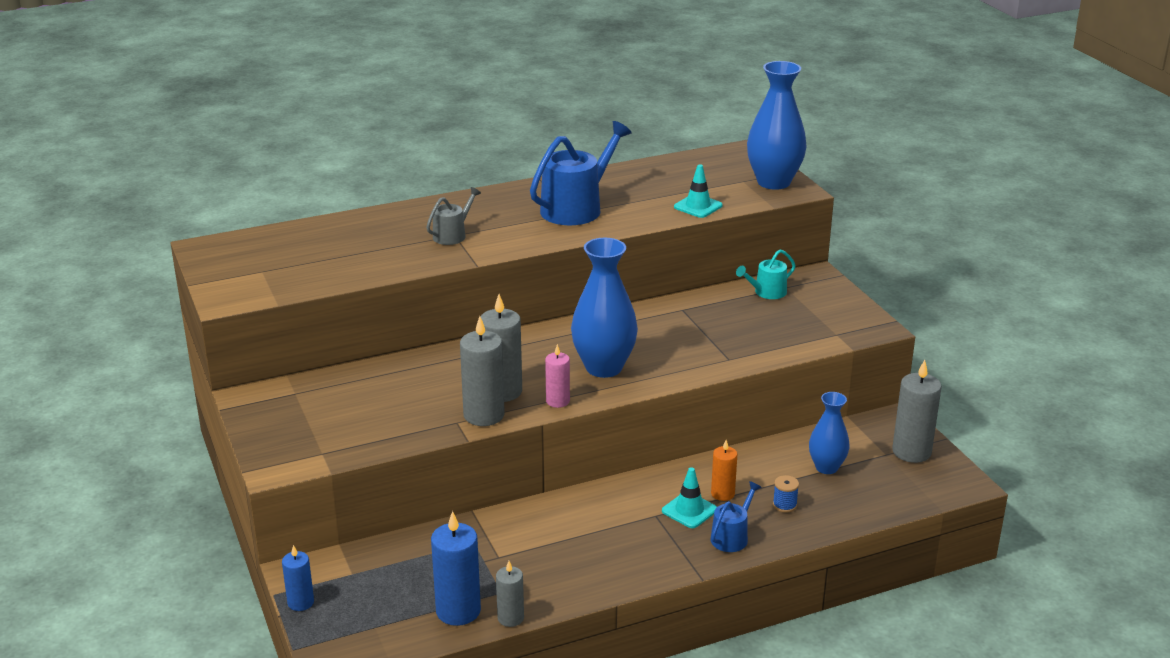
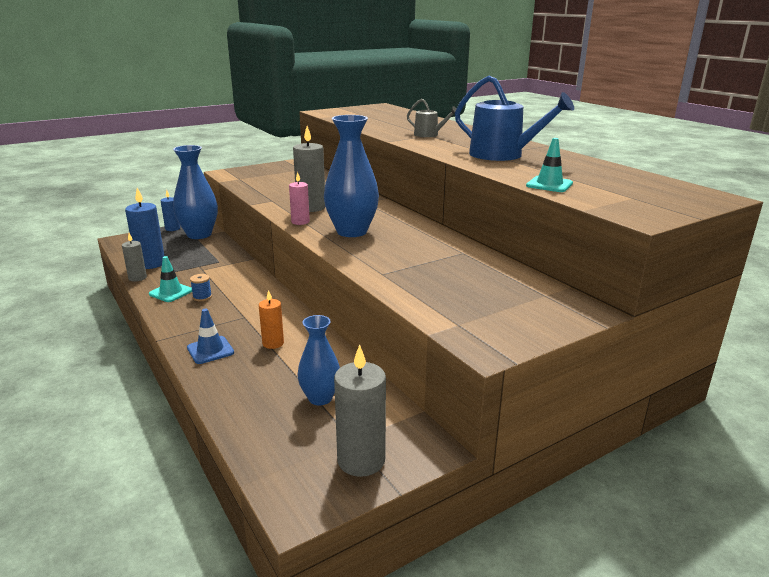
camera: 80 degrees right, 5 degrees down
(484, 415) = (280, 205): grey candle -> none
(689, 510) = (249, 330): turquoise traffic cone -> turquoise traffic cone (171, 292)
(732, 537) = (210, 350): blue watering can -> blue traffic cone
(767, 292) = (524, 286): turquoise watering can -> none
(773, 182) = (648, 208): blue vase -> blue vase (199, 235)
(784, 505) = (255, 375): blue spool -> blue spool (202, 297)

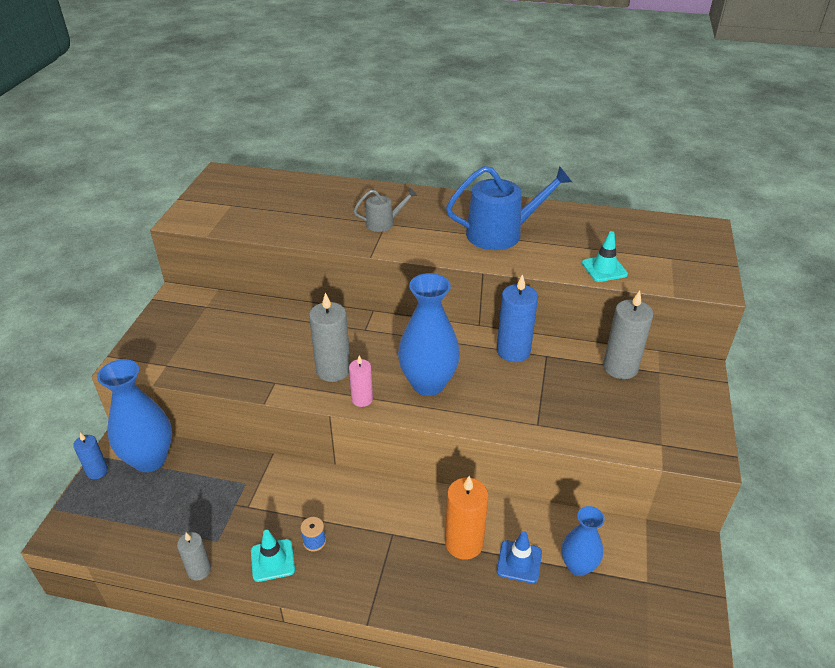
camera: 45 degrees left, 15 degrees up
(150, 263) = (174, 540): blue candle -> blue candle (513, 351)
(210, 350) = (430, 593): blue traffic cone -> blue traffic cone (519, 562)
(273, 343) = (464, 543): orange candle -> orange candle, size x1.69
(361, 460) = (675, 593): grey candle -> grey candle (620, 367)

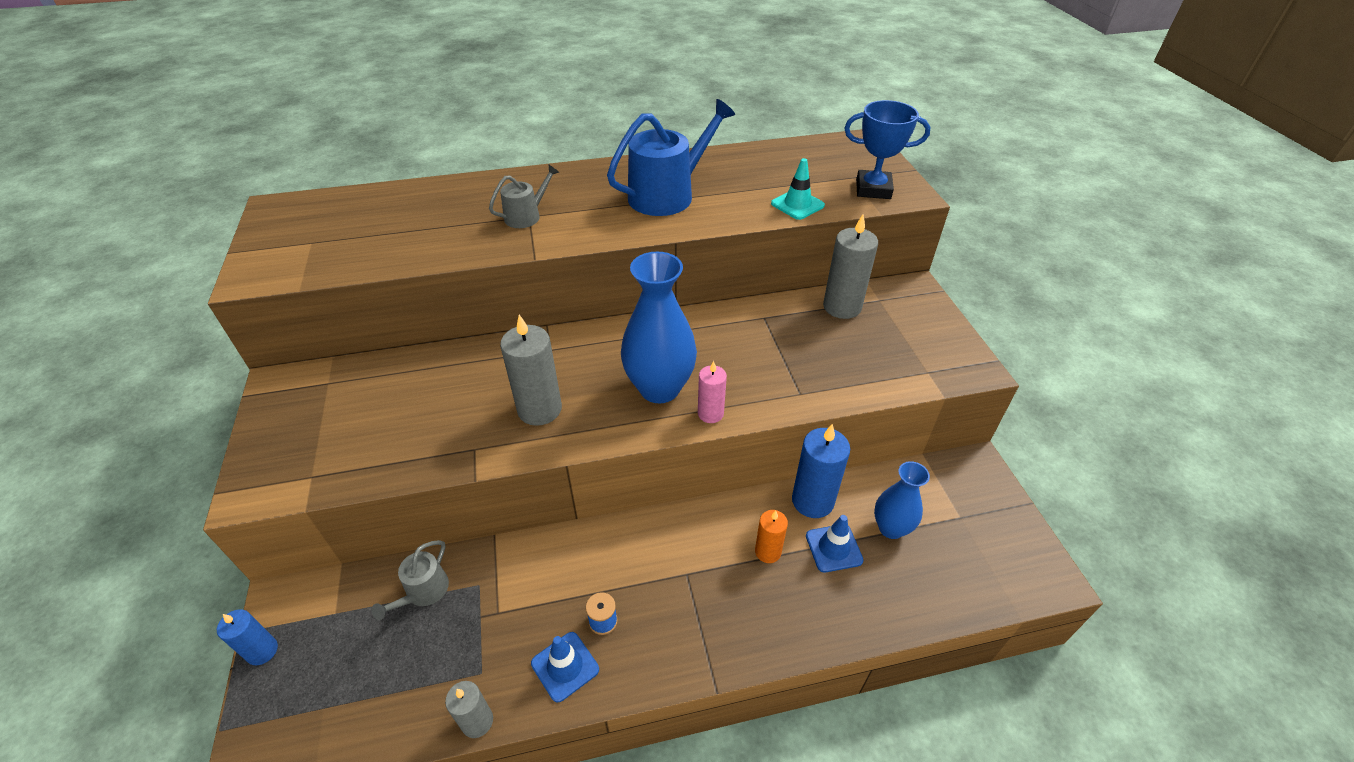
camera: 25 degrees left, 5 degrees up
(150, 459) = (332, 605): blue vase -> none
(208, 473) = (423, 592): none -> grey watering can
(272, 560) = (565, 666): turquoise traffic cone -> blue traffic cone
(362, 399) = (594, 432): pink candle -> pink candle (710, 413)
(464, 543) = (768, 551): orange candle -> orange candle, size x0.59
(513, 351) = (728, 323): blue candle -> blue candle (812, 501)
(682, 273) = (873, 189): none -> blue trophy

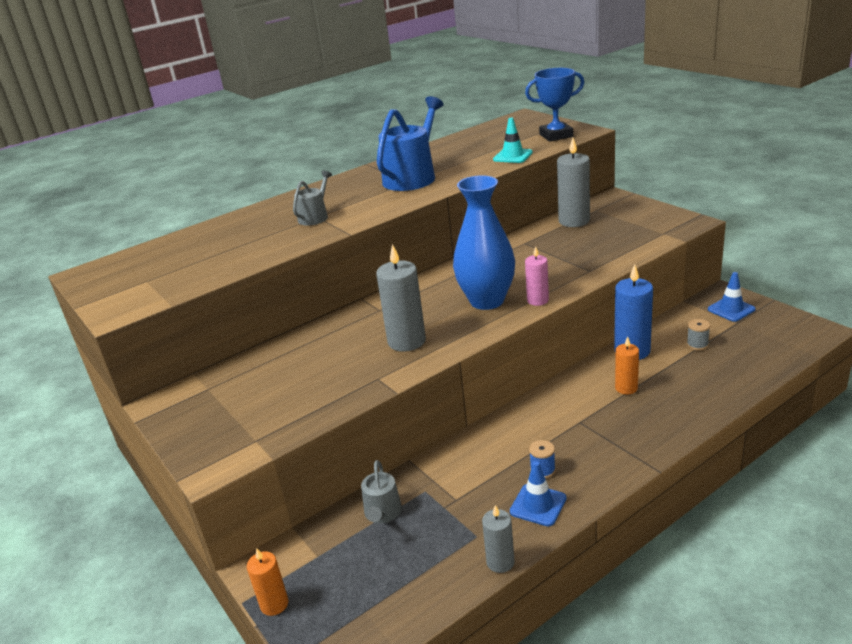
camera: 20 degrees left, 15 degrees down
(262, 651) = (274, 604): blue candle -> orange candle
(833, 548) = (669, 369): blue traffic cone -> blue traffic cone (731, 309)
(891, 528) = (697, 345): blue vase -> grey spool

